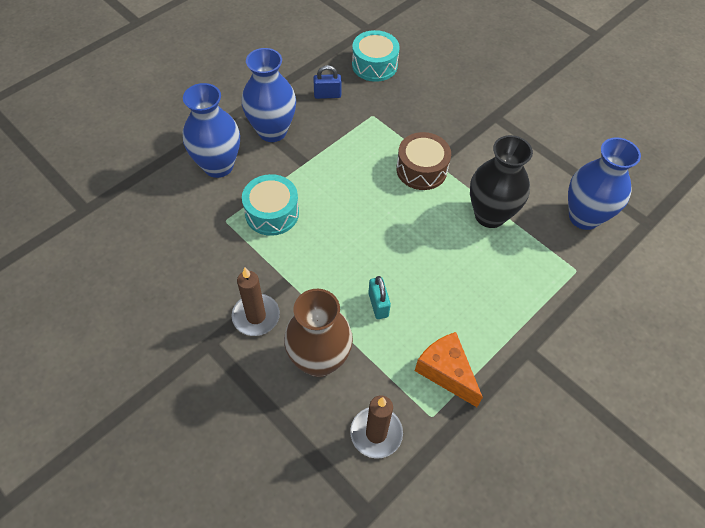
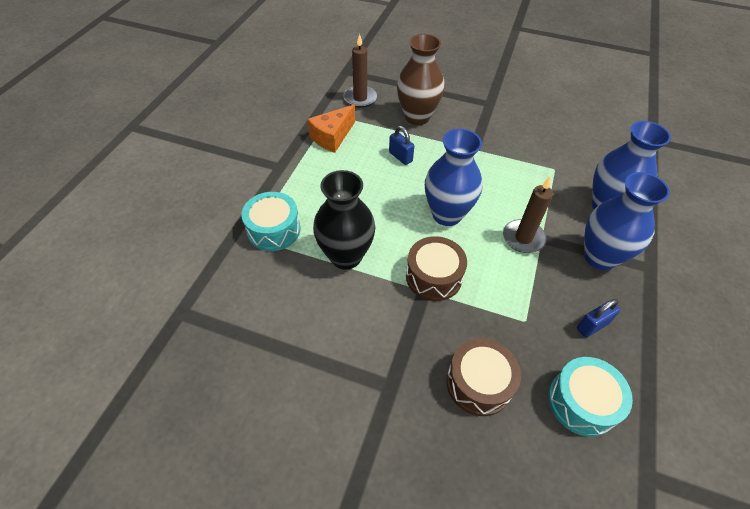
camera: 155 degrees right, 5 degrees down
(256, 316) = (475, 124): brown candle -> brown candle (523, 238)
(272, 213) = (527, 187): turquoise drum -> turquoise drum (274, 230)
(378, 304) = (400, 157): turquoise padlock -> blue padlock
(433, 96) = (479, 383): none -> brown drum
(446, 372) = (332, 137): orange cheese -> orange cheese turned 105 degrees clockwise
(584, 217) = (251, 291): blue vase -> blue vase (447, 214)

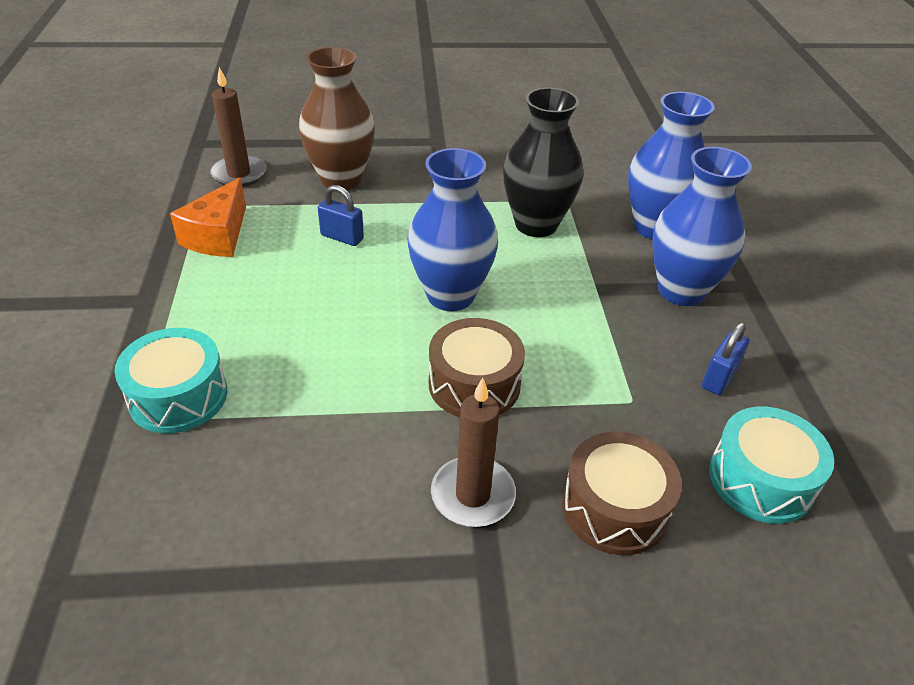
camera: 25 degrees left, 10 degrees down
(346, 256) = (322, 398): black vase -> black vase (536, 224)
(523, 238) = (572, 296): brown candle -> brown candle (472, 495)

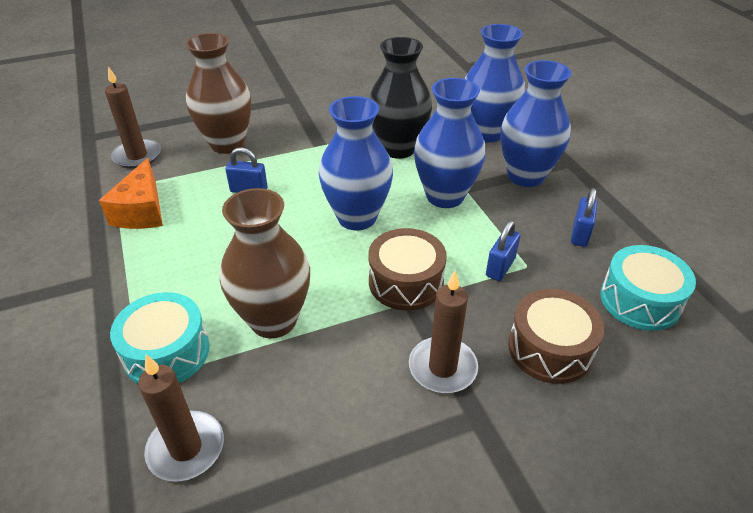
camera: 15 degrees left, 0 degrees up
(154, 504) = (186, 448): none -> brown candle
(305, 390) = (273, 320): none -> brown vase
(567, 293) = (445, 196): none -> blue vase
(597, 394) = (500, 267): none -> blue padlock

